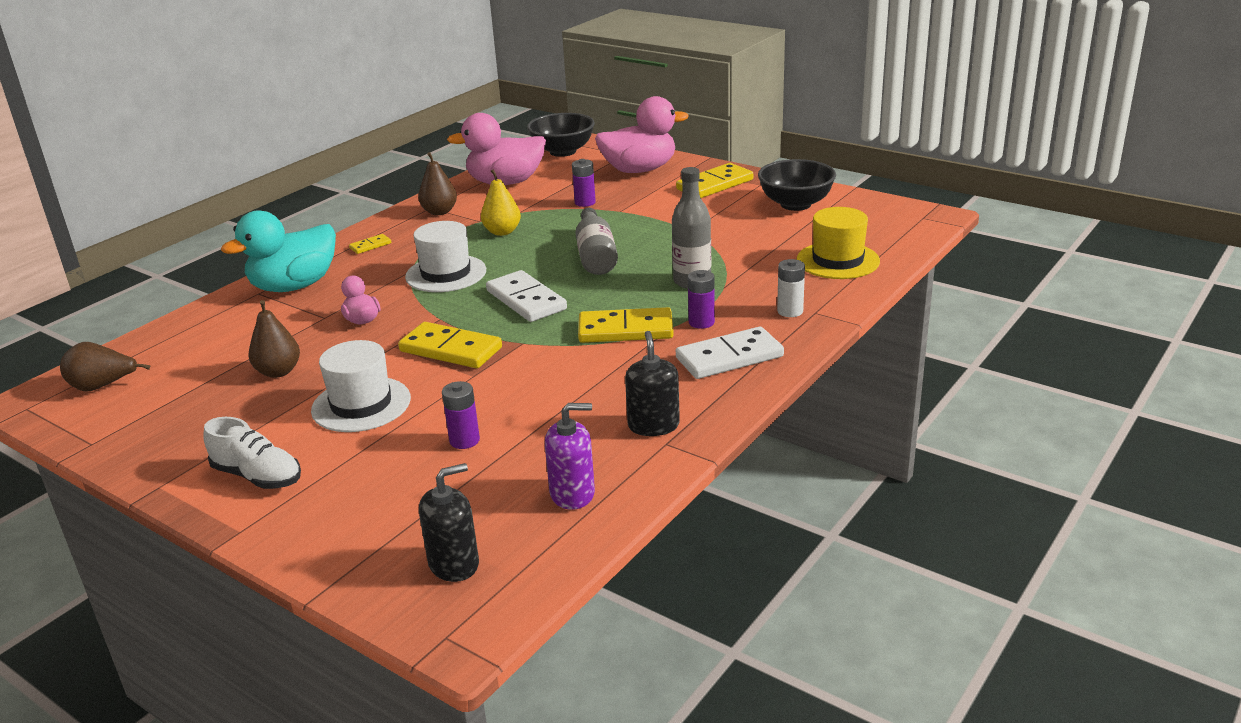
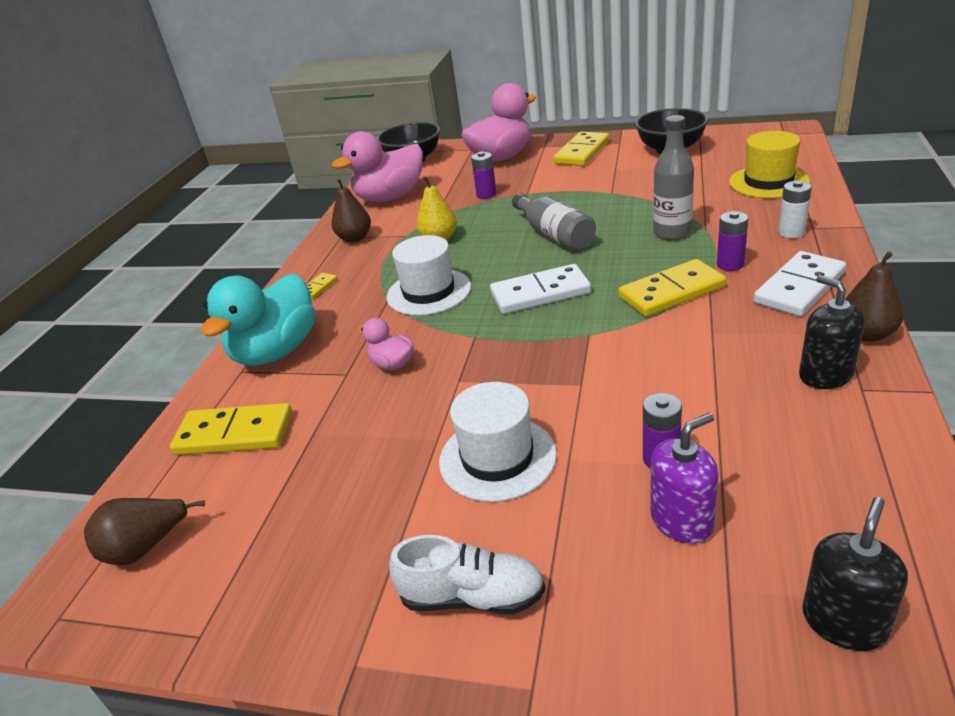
camera: 20 degrees left, 5 degrees up
(278, 372) = (358, 452): brown pear -> brown pear (866, 334)
(451, 349) = (524, 364): yellow domino -> yellow domino (234, 433)
(526, 300) = (540, 293): white domino -> white domino turned 45 degrees counterclockwise
(572, 493) = (850, 478): purple soap dispenser -> purple soap dispenser (681, 520)

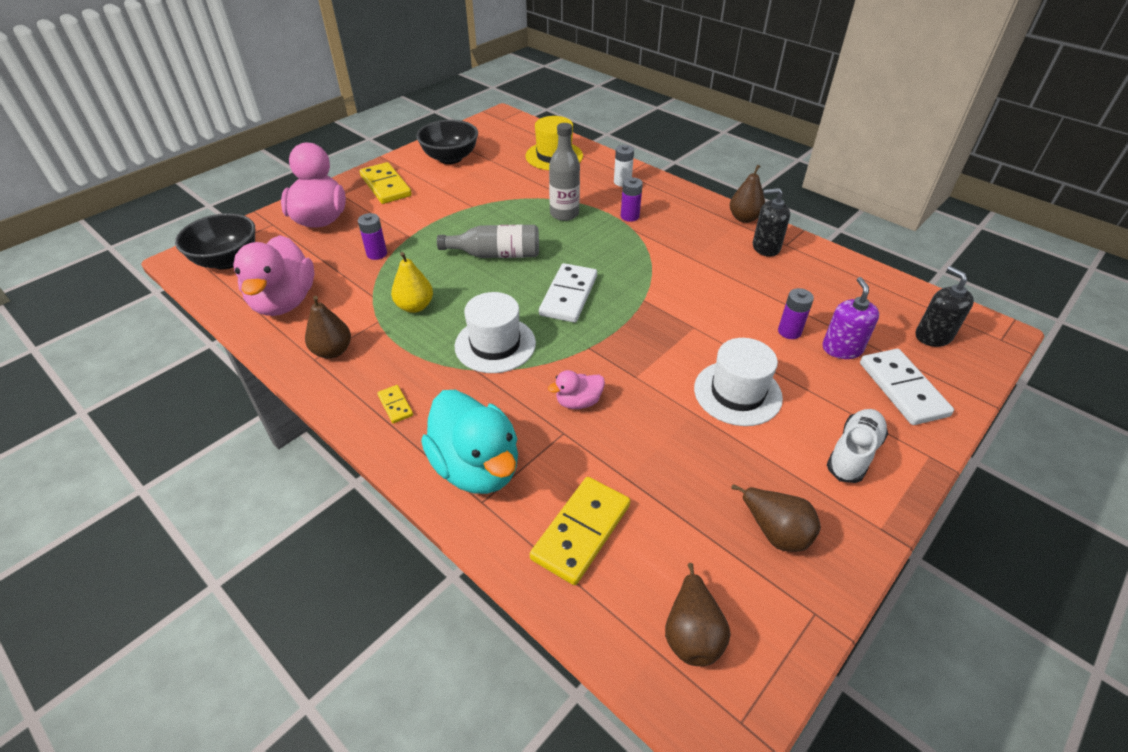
camera: 65 degrees left, 10 degrees up
(299, 564) = (775, 531): none -> brown pear
(671, 292) = (633, 249): yellow domino -> none
(799, 287) = (681, 211): white domino -> white domino (903, 389)

